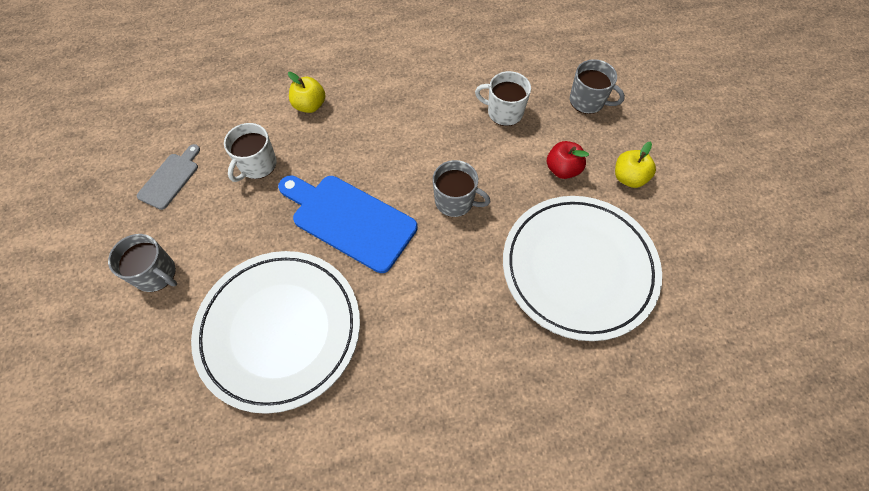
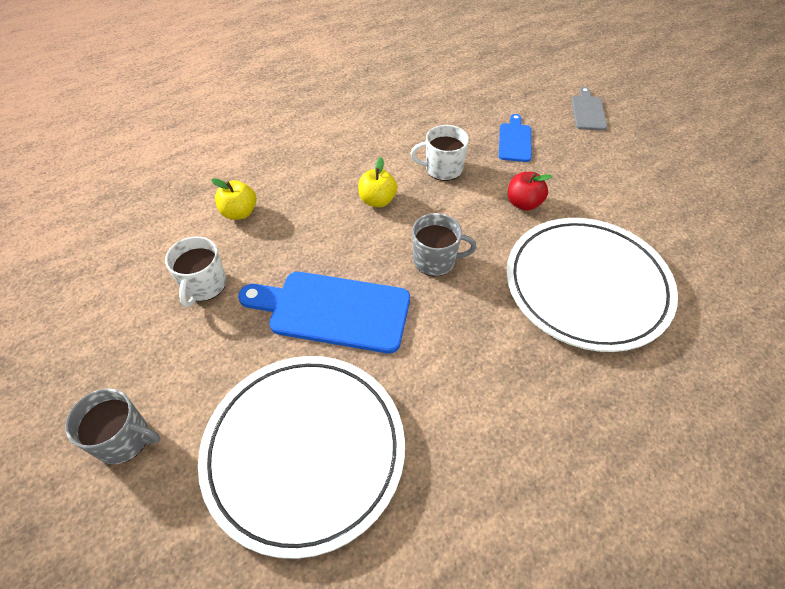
camera: 20 degrees left, 10 degrees down
(170, 178) = (103, 328): grey cutting board -> grey cutting board (588, 111)
(587, 101) = (515, 140): grey mug -> blue cutting board
(629, 178) = (587, 194): yellow apple -> yellow apple (377, 200)

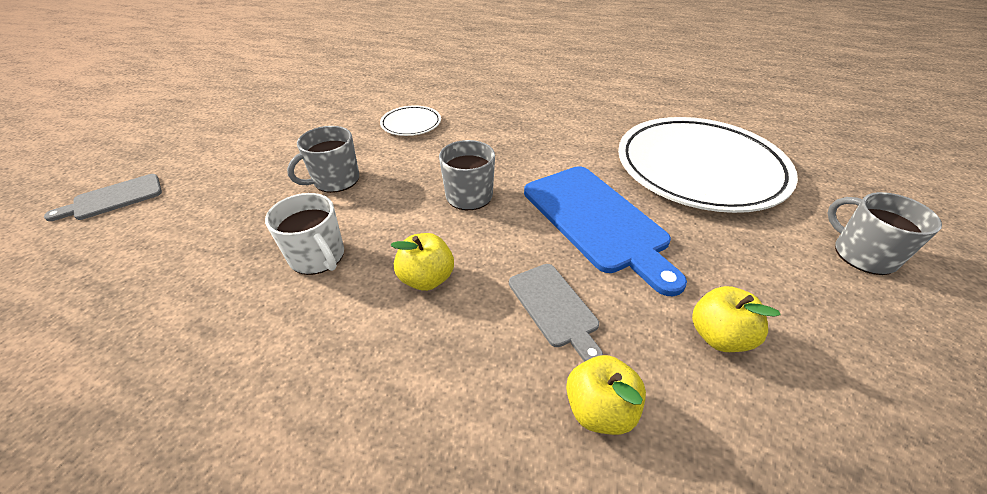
camera: 130 degrees left, 10 degrees down
(204, 285) = (719, 336): white mug -> yellow apple
(299, 236) = (554, 307): none -> grey cutting board
(515, 140) = (214, 226): blue cutting board -> none
(523, 203) = (335, 180): red apple -> grey mug
(586, 286) = (411, 124): white plate -> white plate, size x0.42

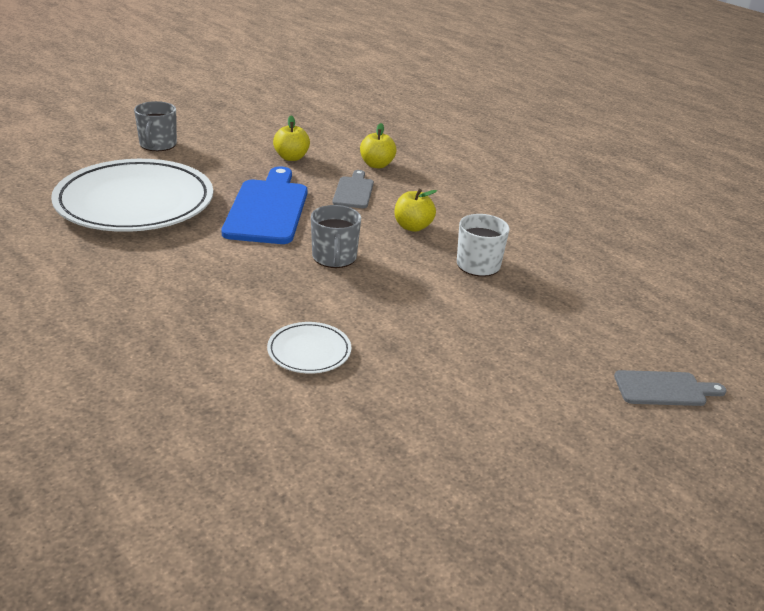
camera: 150 degrees left, 10 degrees down
(335, 180) = (436, 317): grey mug -> none

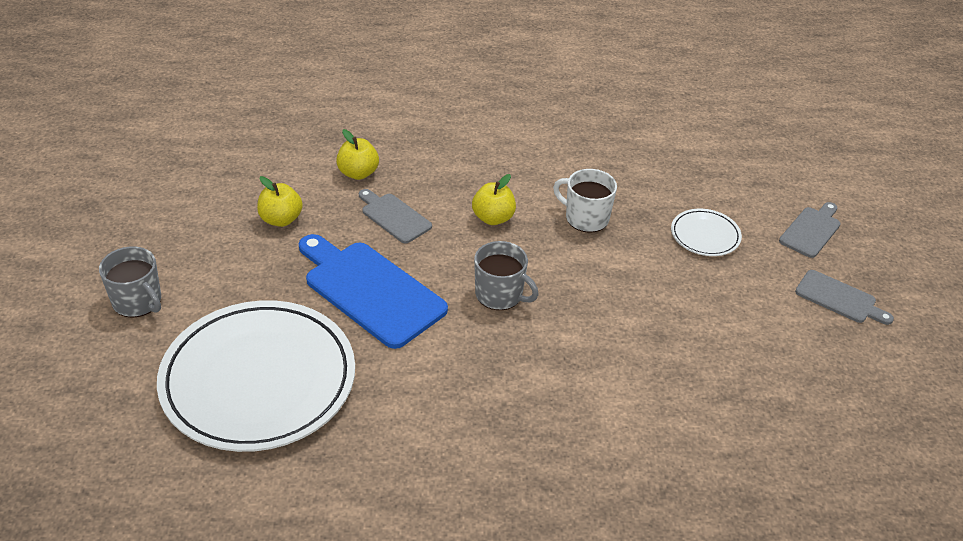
camera: 50 degrees left, 10 degrees up
(309, 351) = (629, 387): white plate -> white plate (705, 235)
(595, 439) = (839, 298): none -> grey cutting board

